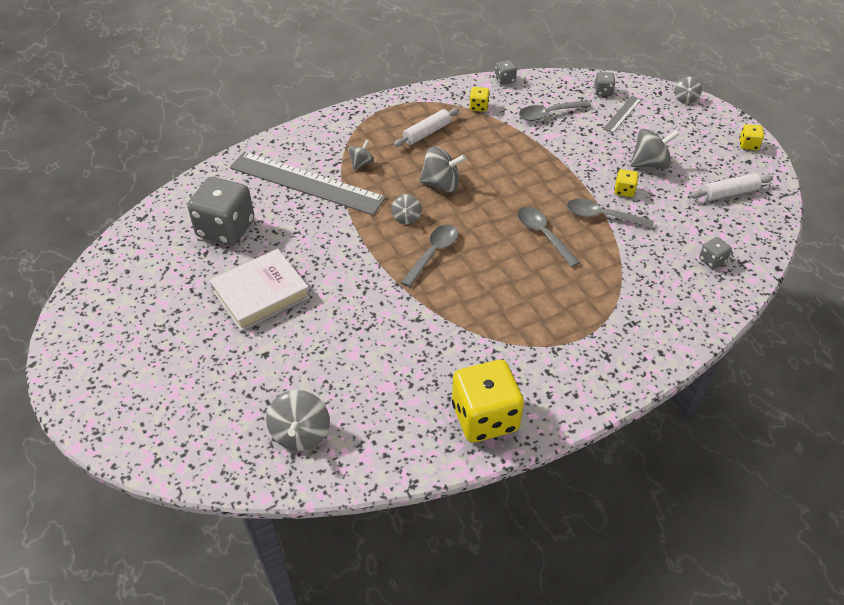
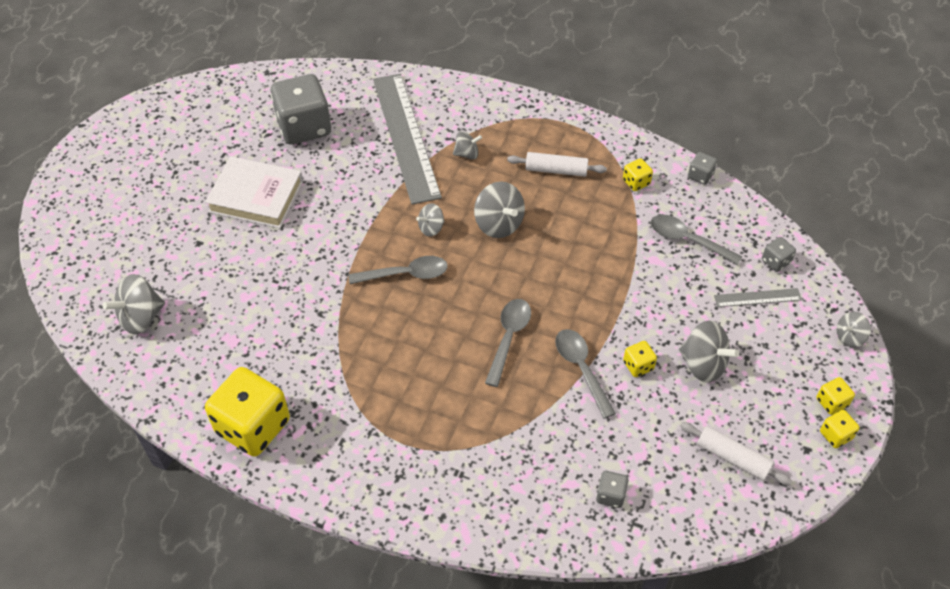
camera: 50 degrees right, 5 degrees up
(724, 132) = (831, 402): none -> yellow dice

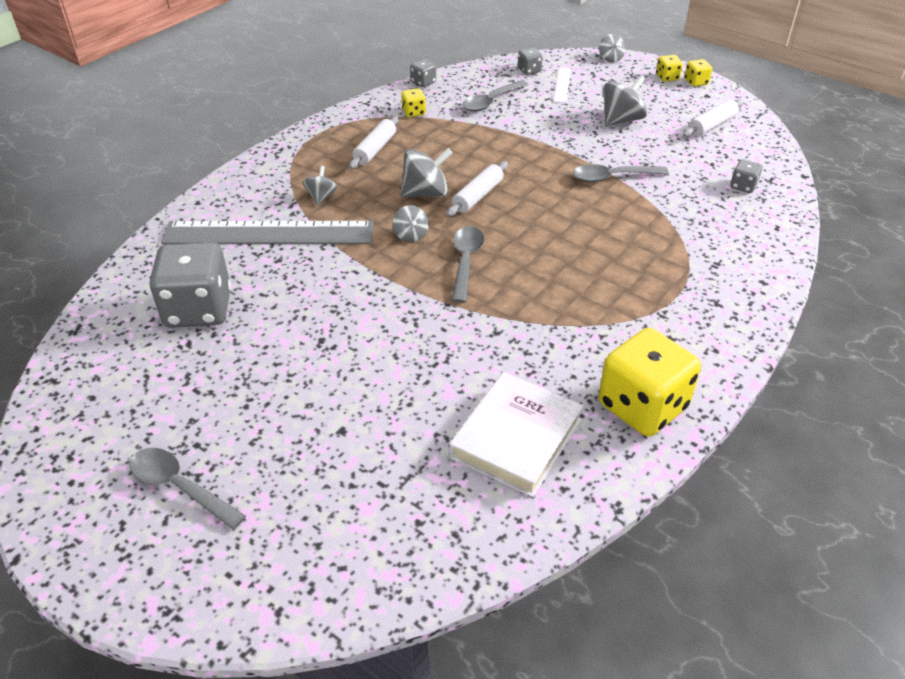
camera: 75 degrees left, 10 degrees down
(141, 317) = (447, 504): grey spinning top -> none
(256, 196) = (291, 366): white book -> white book (516, 438)
(507, 263) = (477, 196): none -> white rolling pin
(508, 338) = (567, 210): grey spoon -> grey spoon (180, 487)
(638, 365) = (615, 149): yellow dice -> none
(757, 297) = (562, 85): grey ruler -> white ruler

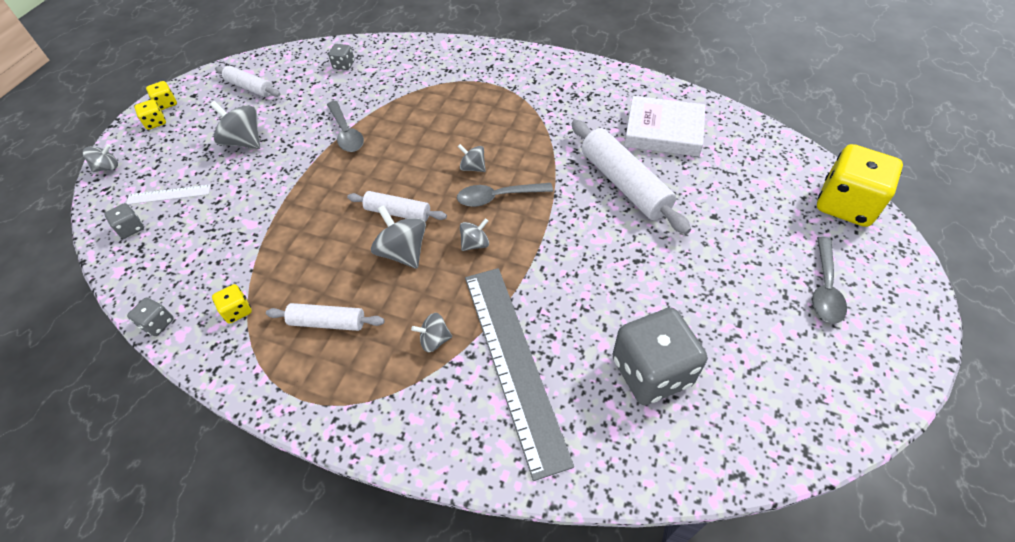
camera: 105 degrees left, 10 degrees up
(435, 365) = (624, 184): none -> white rolling pin
(491, 102) = (209, 245): grey spoon -> none
(520, 253) = (473, 167): none -> grey spinning top
(642, 406) = (603, 85): yellow dice -> yellow dice (845, 205)

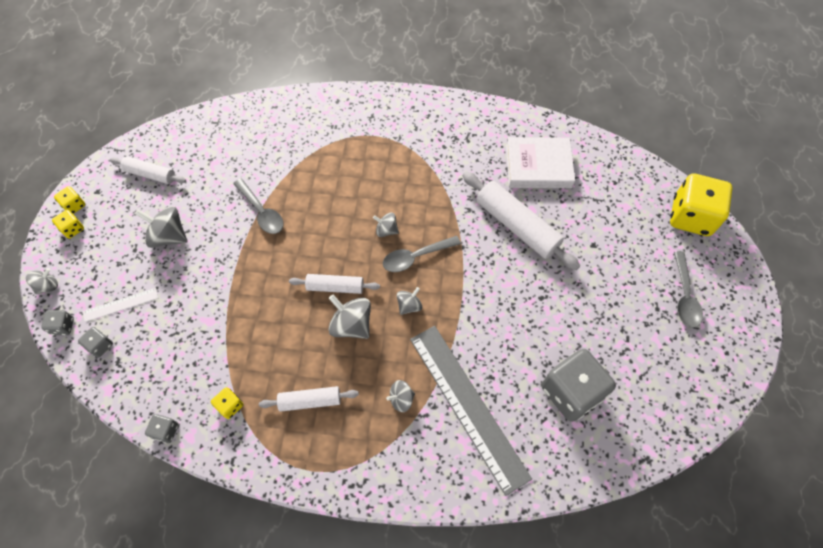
camera: 15 degrees left, 10 degrees up
(344, 65) = (233, 134): grey dice -> grey dice (63, 326)

